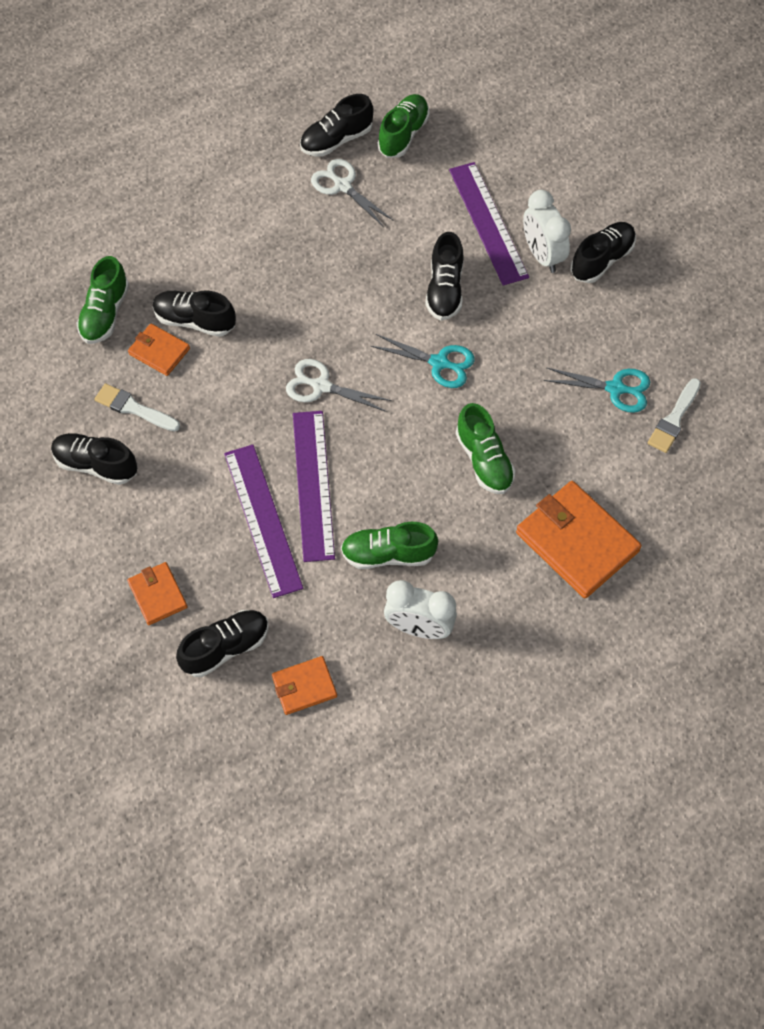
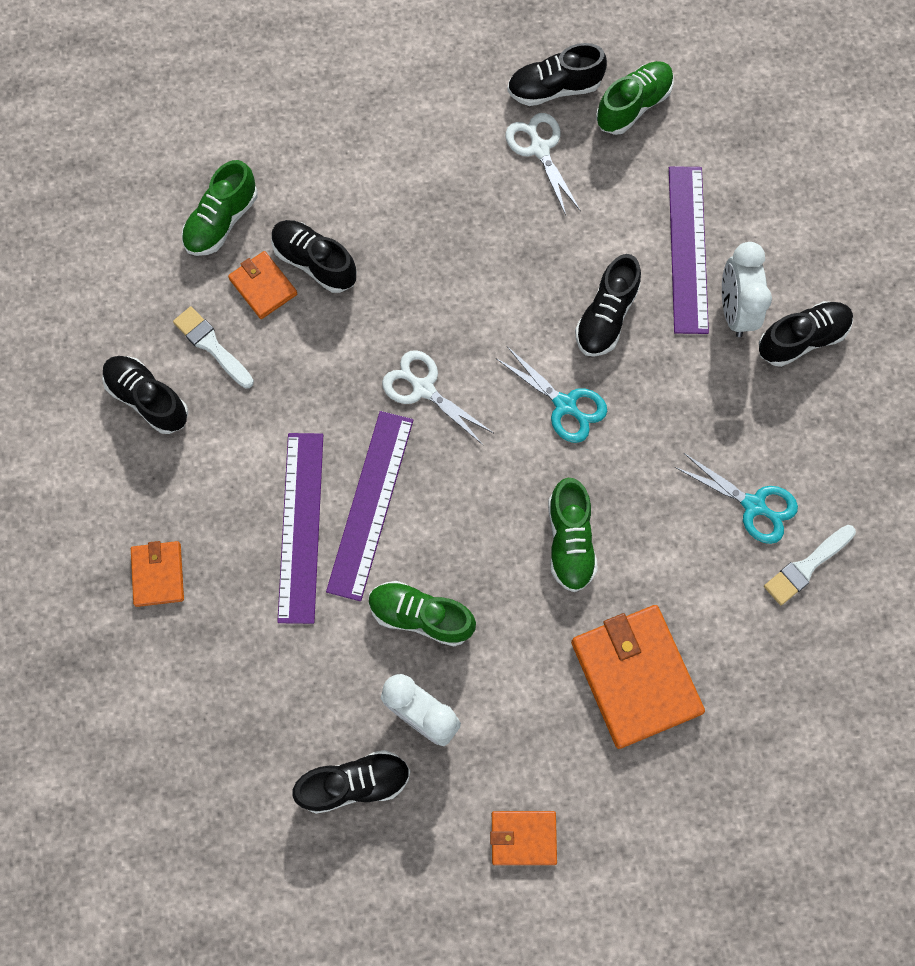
camera: 20 degrees right, 10 degrees up
(226, 648) = (207, 662): black shoe -> black shoe (354, 783)
(304, 687) = (273, 738): orange wallet -> orange wallet (523, 838)

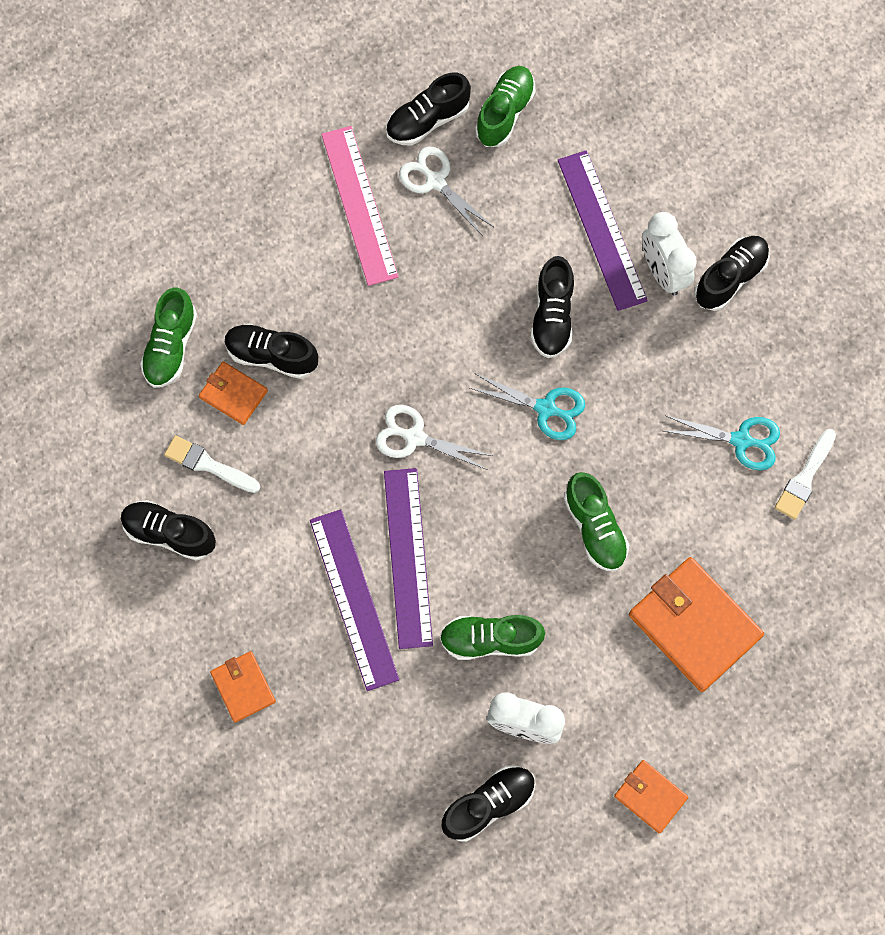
camera: 20 degrees left, 0 degrees up
(457, 147) = (360, 205): none -> pink ruler
(523, 838) = (650, 797): orange wallet -> orange wallet turned 60 degrees clockwise

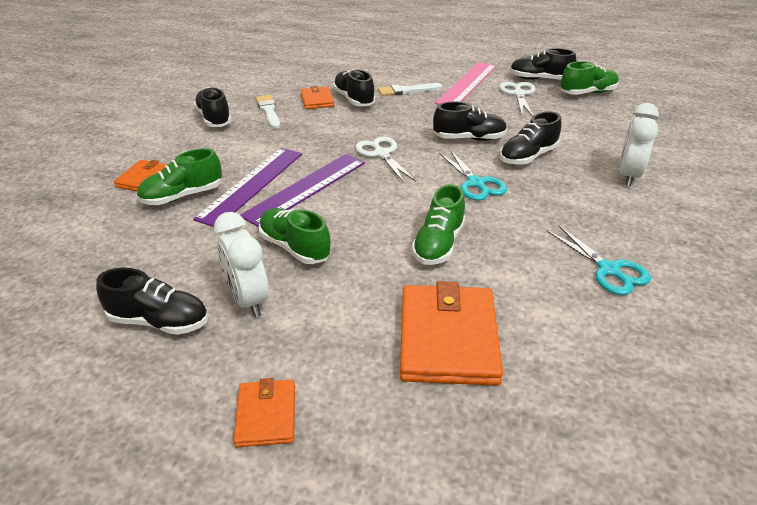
camera: 45 degrees right, 35 degrees down
(171, 346) = (315, 78): green shoe -> green shoe (182, 196)
(602, 229) = (602, 145): purple ruler -> none
(730, 278) = (680, 200): black shoe -> black shoe (469, 138)
(804, 478) = (649, 320): white brush -> white brush (406, 90)

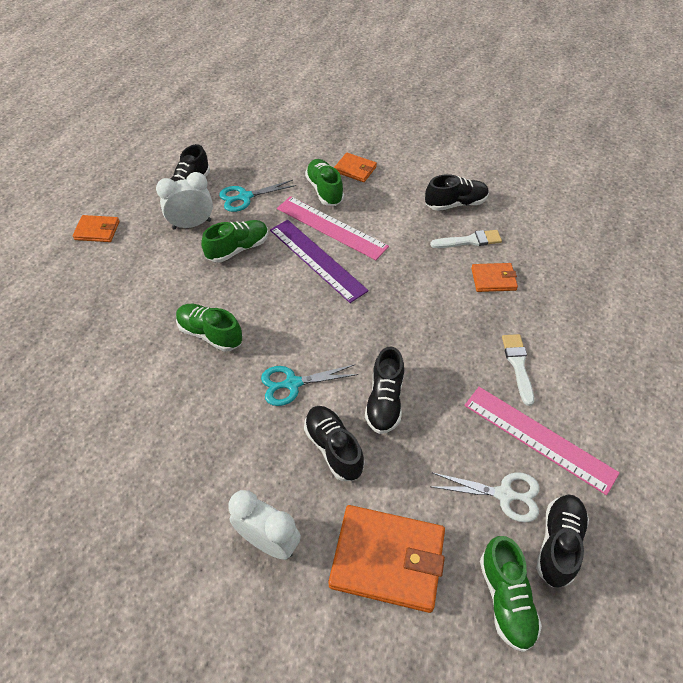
camera: 100 degrees right, 15 degrees up
(251, 185) = (331, 227): purple ruler -> pink ruler
(354, 99) = (494, 311): black shoe -> none
(381, 154) = (365, 318): white scissors -> none
(447, 338) = (110, 318): orange wallet -> orange wallet (387, 559)
(608, 269) = (131, 447): turquoise scissors -> turquoise scissors (245, 197)

